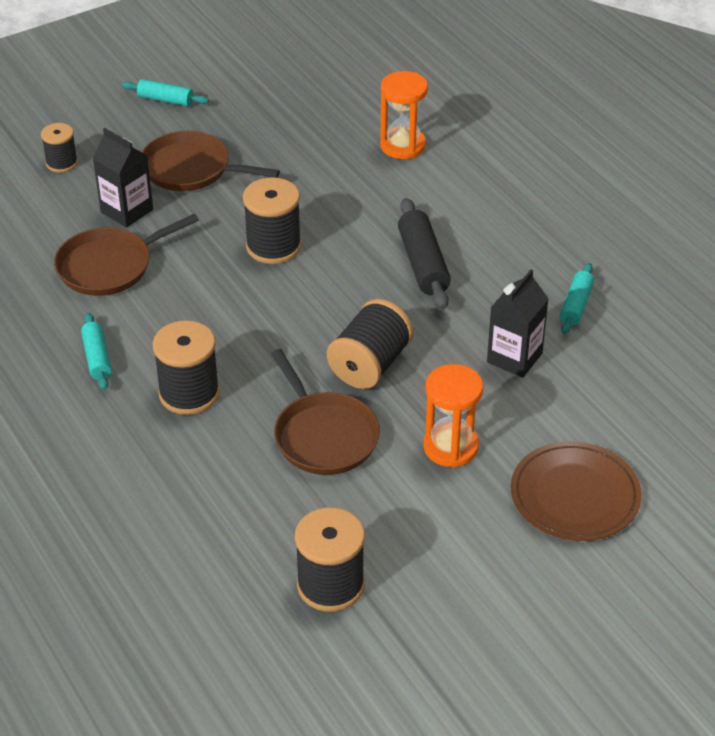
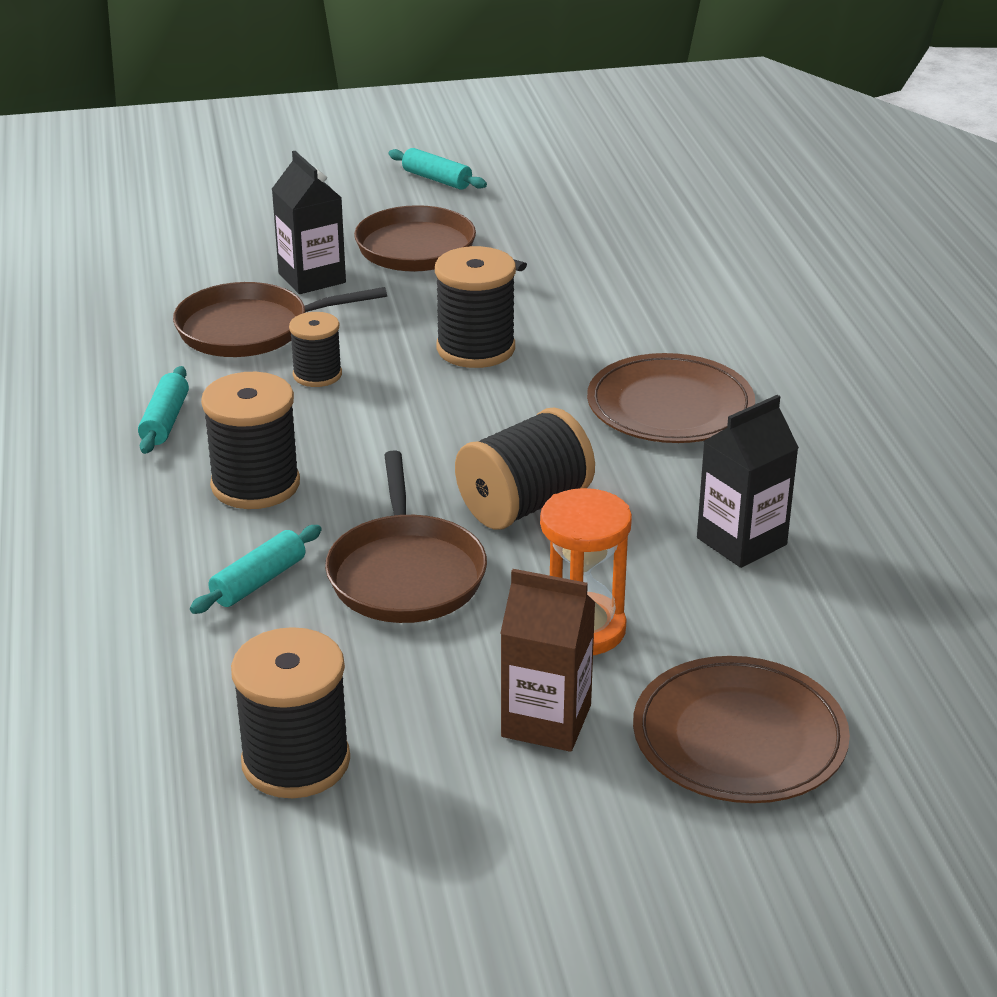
camera: 20 degrees right, 10 degrees down
(62, 163) = (266, 218): black spool -> black spool (317, 375)
(403, 146) = (718, 275): orange hourglass -> none
(423, 264) = (670, 406): black rolling pin -> brown plate
(461, 516) = (546, 721): none -> brown carton
(576, 305) = (871, 498): turquoise rolling pin -> turquoise rolling pin (259, 581)

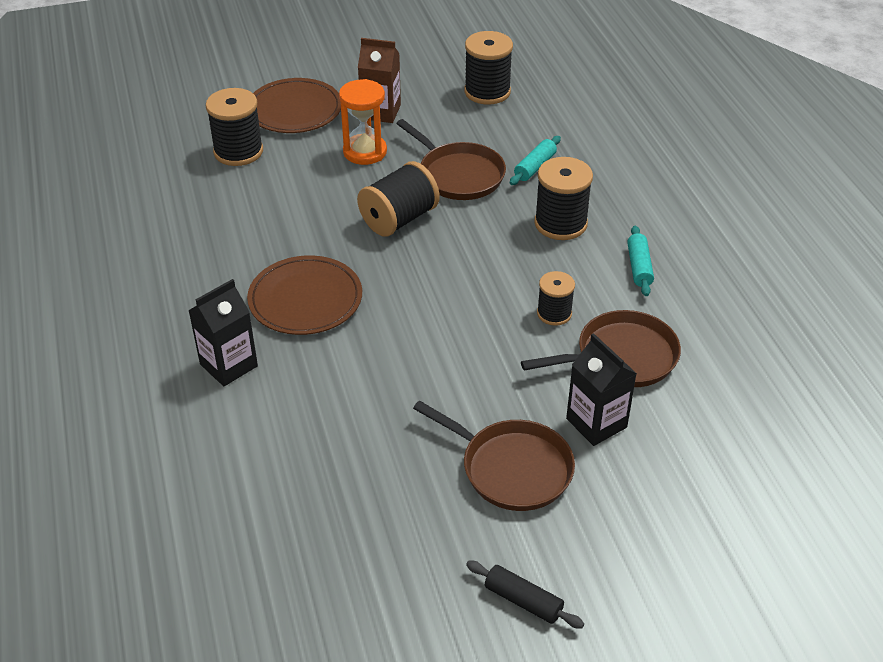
camera: 175 degrees right, 10 degrees up
(406, 574) = (458, 175): brown pan -> brown pan turned 150 degrees clockwise
(436, 179) = (523, 600): turquoise rolling pin -> black rolling pin
(476, 348) = (445, 347): black spool -> black spool (238, 151)
(741, 541) = (275, 203): black carton -> black carton (229, 365)

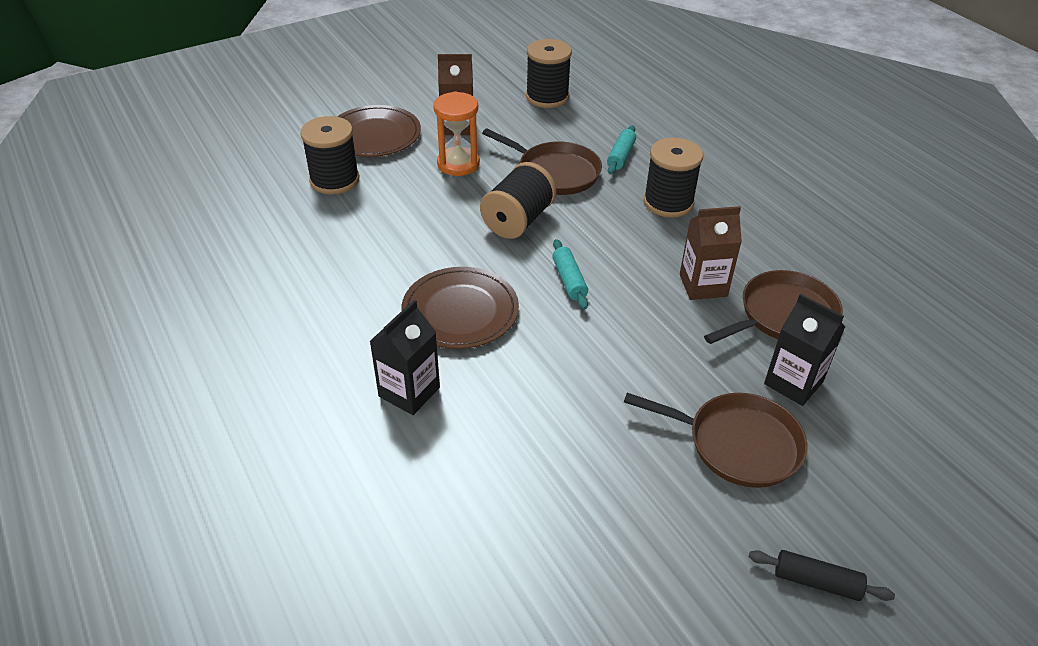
camera: 15 degrees left, 0 degrees up
(554, 313) = (703, 285): black spool -> brown carton
(639, 267) = (756, 230): turquoise rolling pin -> turquoise rolling pin (569, 280)

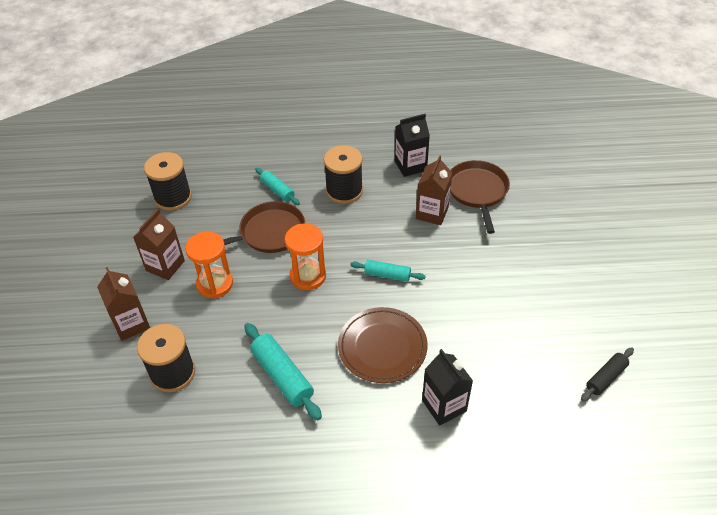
camera: 60 degrees left, 5 degrees up
(373, 250) = (282, 376): none -> turquoise rolling pin
(374, 135) = (131, 324): brown plate -> brown carton
(518, 221) = (308, 276): black spool -> orange hourglass
(738, 444) = (563, 260): brown pan -> none
(793, 383) = (530, 215): black carton -> black carton (410, 166)
(816, 581) = (661, 275): black rolling pin -> black rolling pin (605, 378)

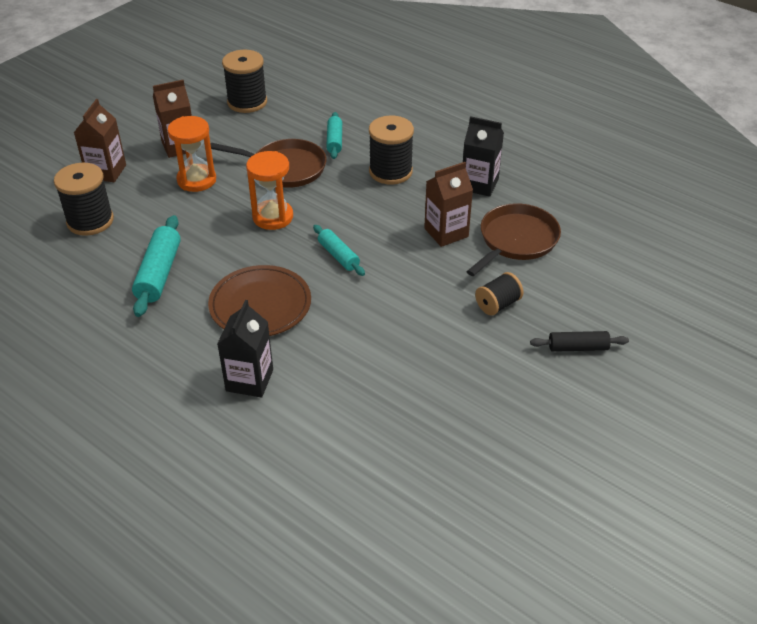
camera: 40 degrees right, 5 degrees down
(519, 242) = (497, 304): none -> black spool
(605, 378) = (423, 464): black rolling pin -> black rolling pin (578, 347)

